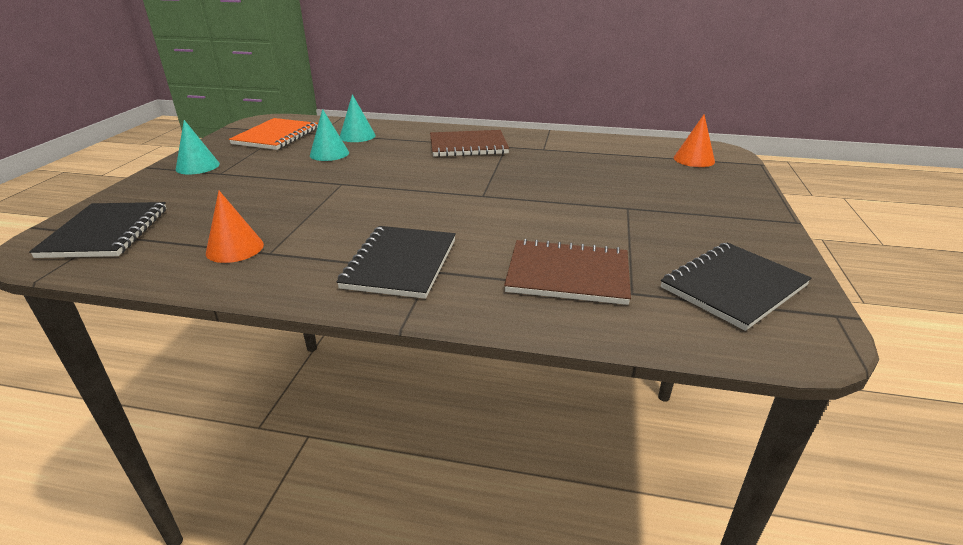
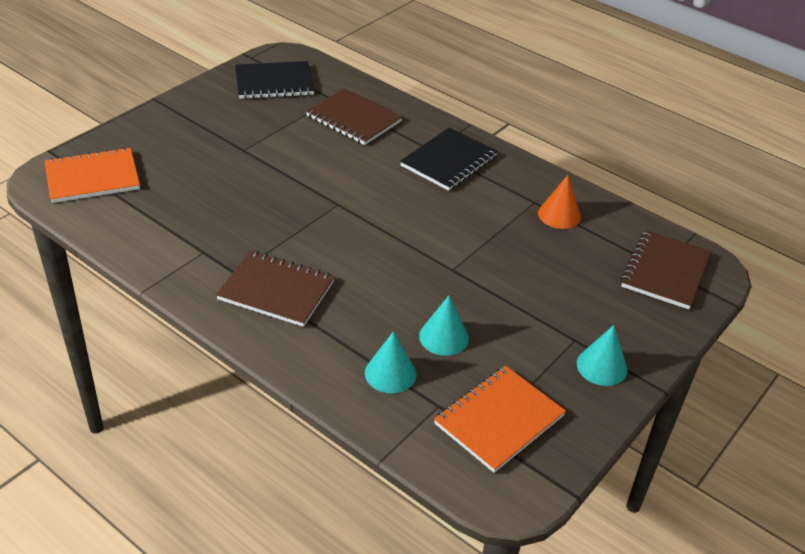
camera: 155 degrees left, 10 degrees up
(106, 232) = (665, 271): black notebook -> brown notebook
(694, 159) = (92, 177): orange cone -> orange notebook

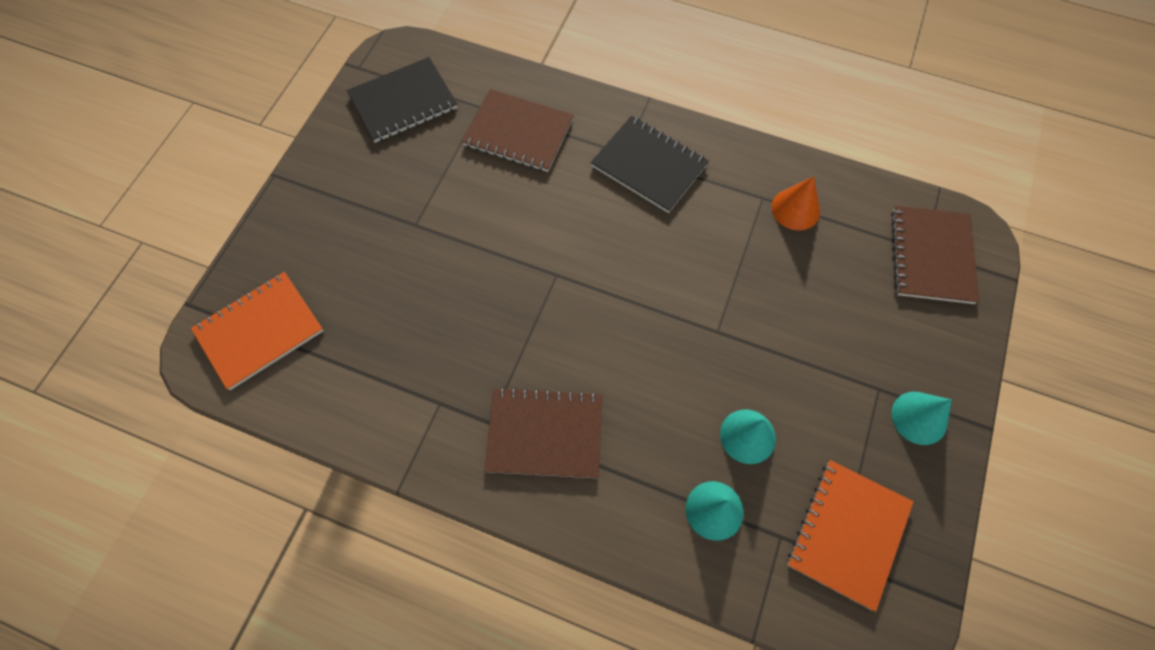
camera: 15 degrees left, 25 degrees up
(448, 161) = (649, 166): black notebook -> black notebook turned 75 degrees counterclockwise

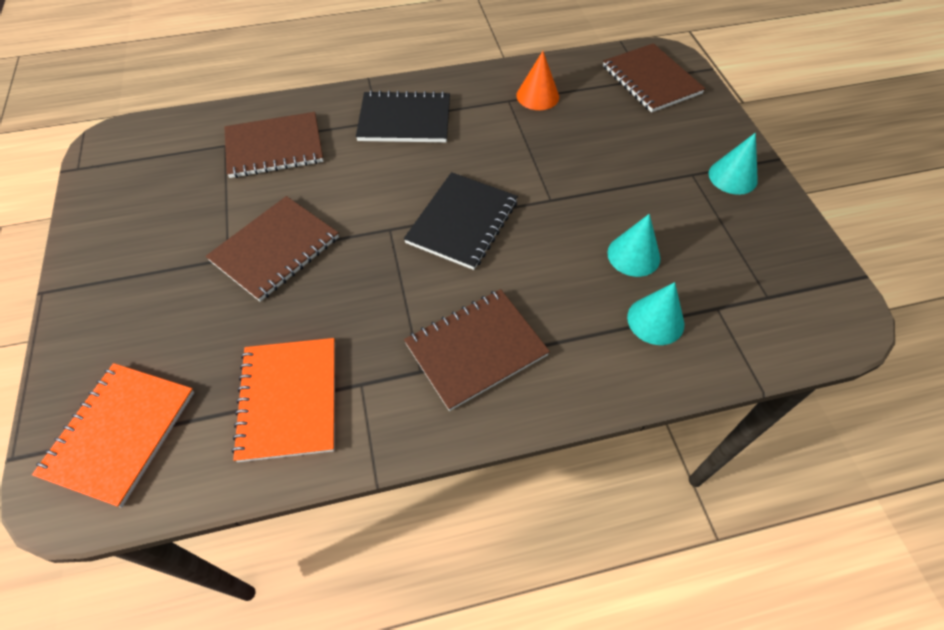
camera: 35 degrees left, 10 degrees down
(403, 102) = (145, 173): black notebook -> black notebook (462, 222)
(455, 239) = (275, 249): none -> brown notebook
(848, 533) = (757, 276): orange notebook -> orange notebook (289, 399)

